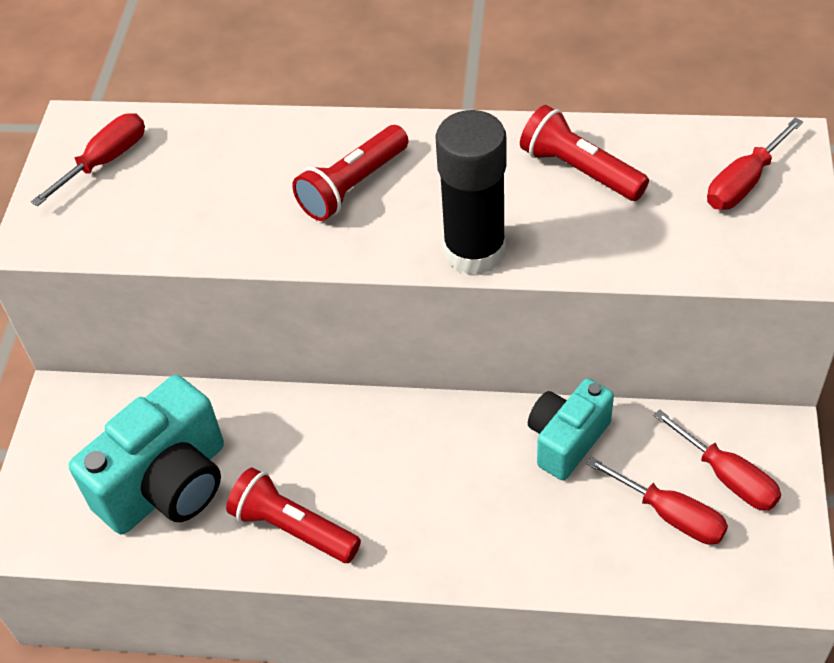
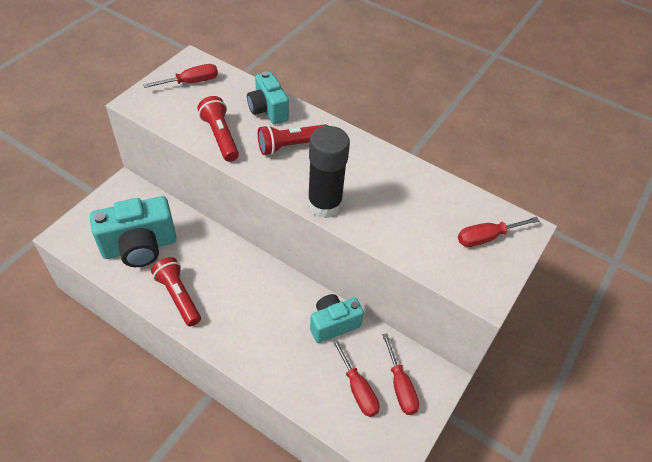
camera: 20 degrees right, 0 degrees up
(271, 147) = (268, 110): none -> turquoise camera
(579, 170) = (406, 190): red flashlight -> red flashlight (220, 136)

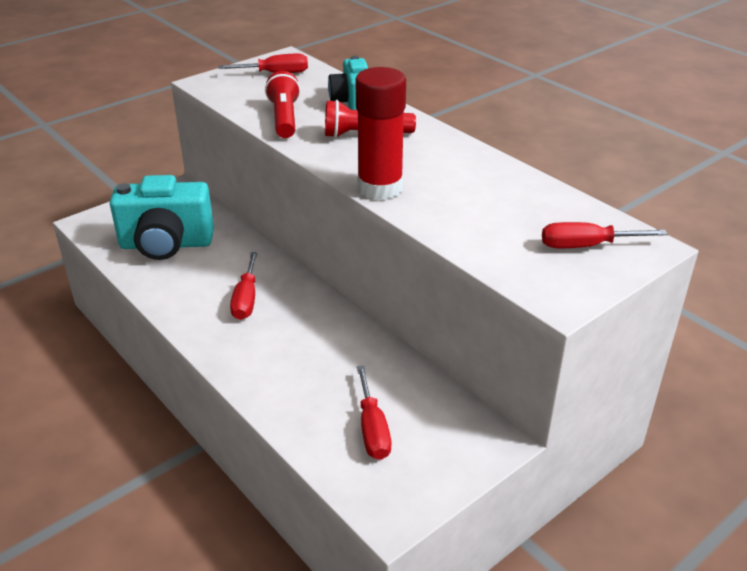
camera: 20 degrees right, 15 degrees down
(178, 296) = (188, 296): red flashlight -> none
(324, 204) = (380, 188): black glue stick -> red glue stick
(333, 324) = (369, 356): turquoise camera -> none
(400, 386) = (433, 438): red screwdriver -> red screwdriver (246, 299)

